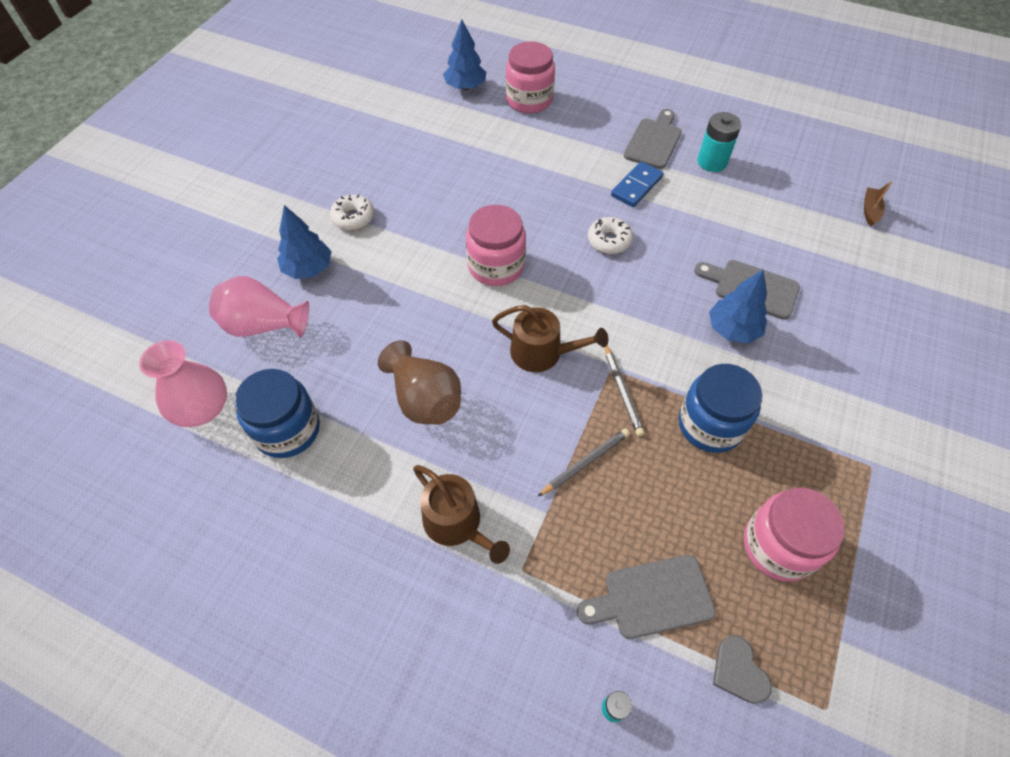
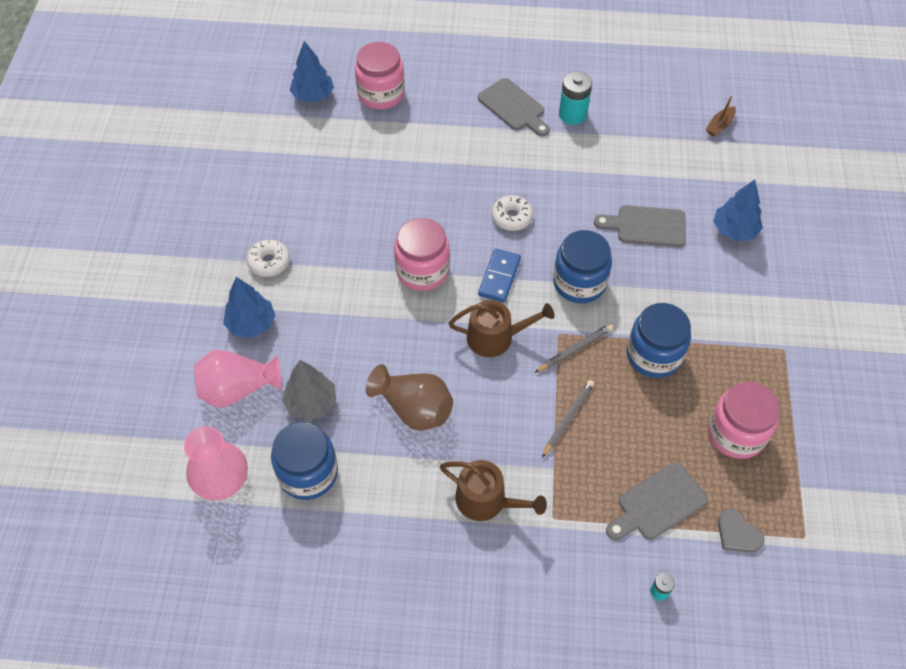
camera: 20 degrees left, 0 degrees up
(326, 360) = (311, 403): none -> grey tree
(622, 391) = (574, 349): grey pencil -> grey pencil turned 90 degrees counterclockwise
(636, 186) = (515, 157): blue domino -> blue domino (499, 277)
(653, 141) = (513, 107): grey cutting board -> grey cutting board turned 135 degrees clockwise
(655, 324) = (579, 283): none -> blue jar
(732, 329) = (643, 268): blue tree -> blue tree (734, 230)
(870, 210) = (719, 126): brown boat -> brown boat turned 135 degrees counterclockwise

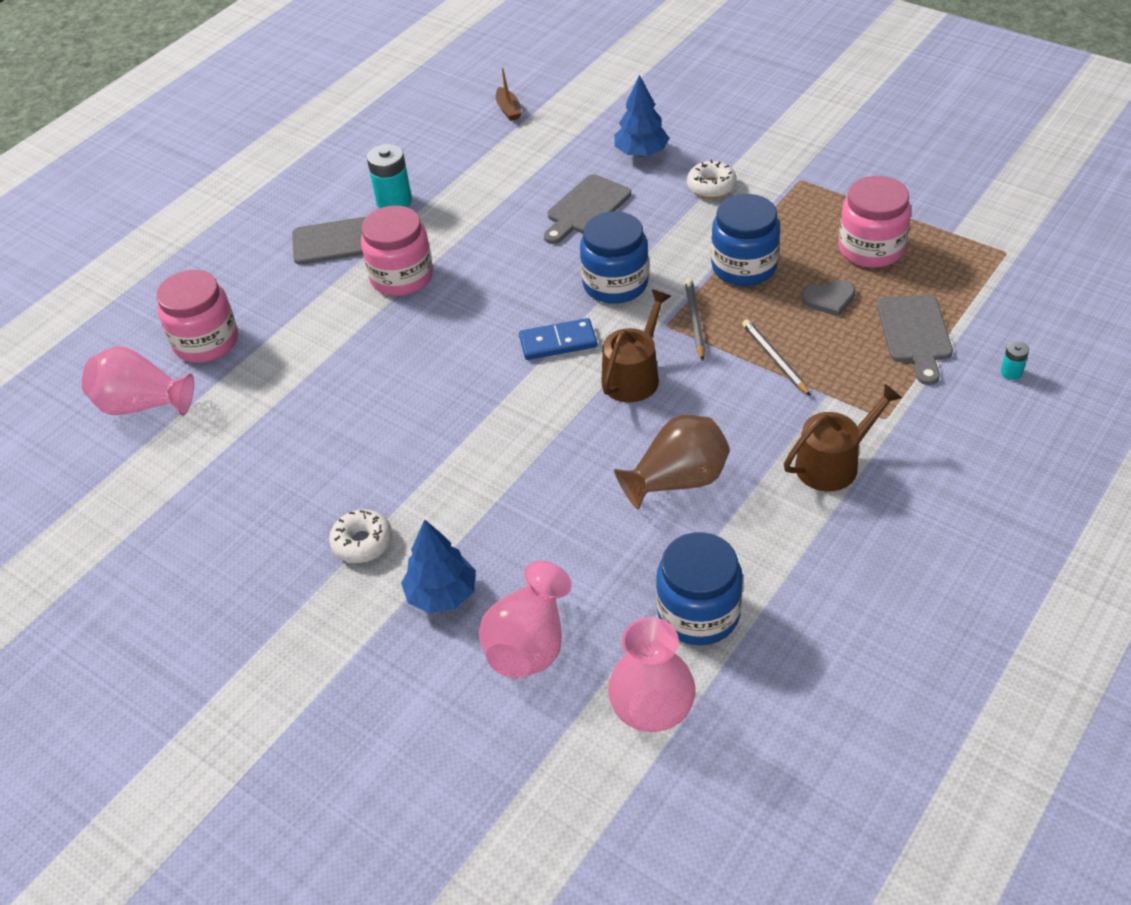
camera: 55 degrees left, 10 degrees down
(311, 403) = (603, 574): grey tree -> none
(313, 96) = (142, 405): blue tree -> pink vase
(422, 270) = (496, 402): pink jar -> pink jar (401, 277)
(499, 277) = (558, 342): blue domino -> blue domino turned 60 degrees counterclockwise
(511, 217) = (487, 301): white donut -> white donut (711, 186)
(737, 533) = (978, 293): grey heart -> grey heart (829, 299)

